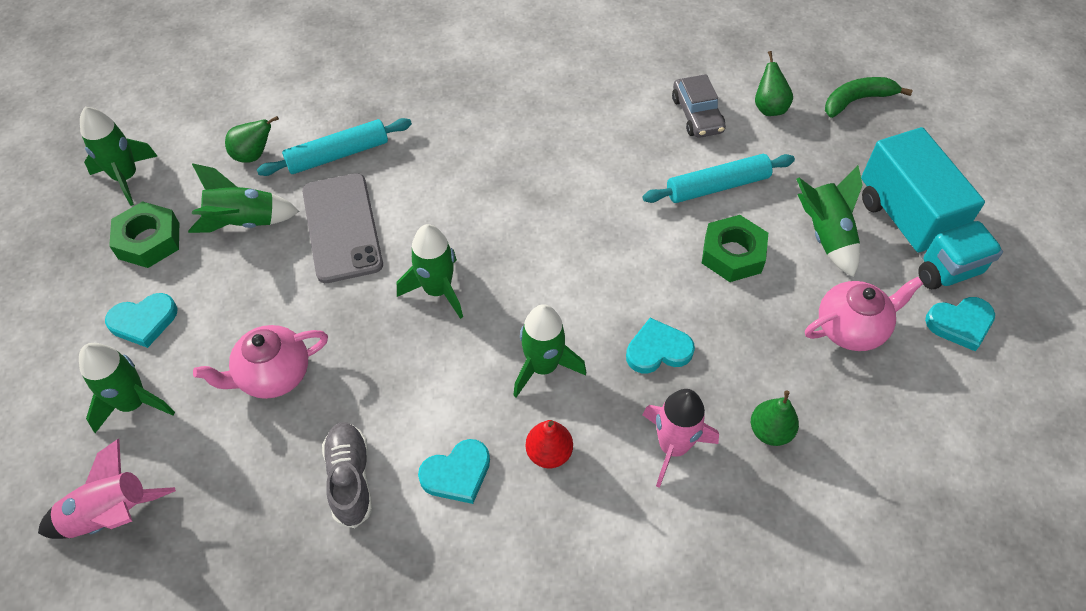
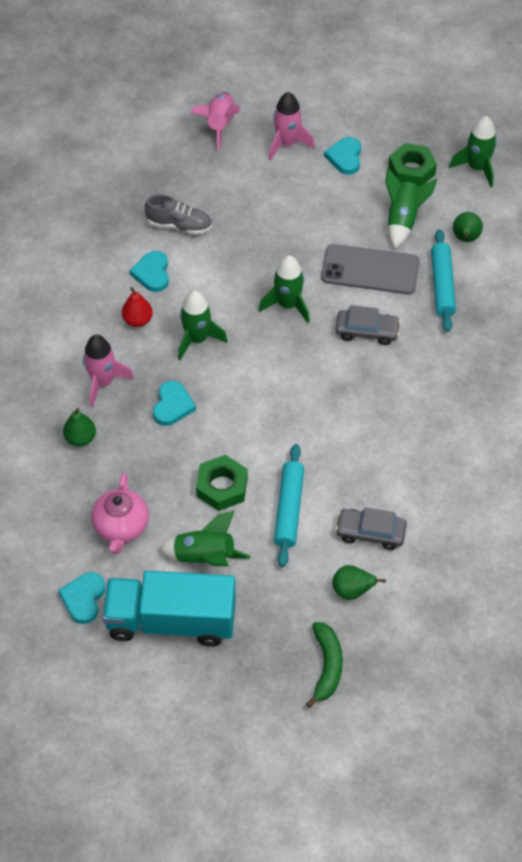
camera: 115 degrees right, 0 degrees up
(134, 403) = (287, 144): green rocket -> pink rocket
(273, 375) = (270, 208): pink teapot -> none
(440, 200) = (367, 331): none -> grey car

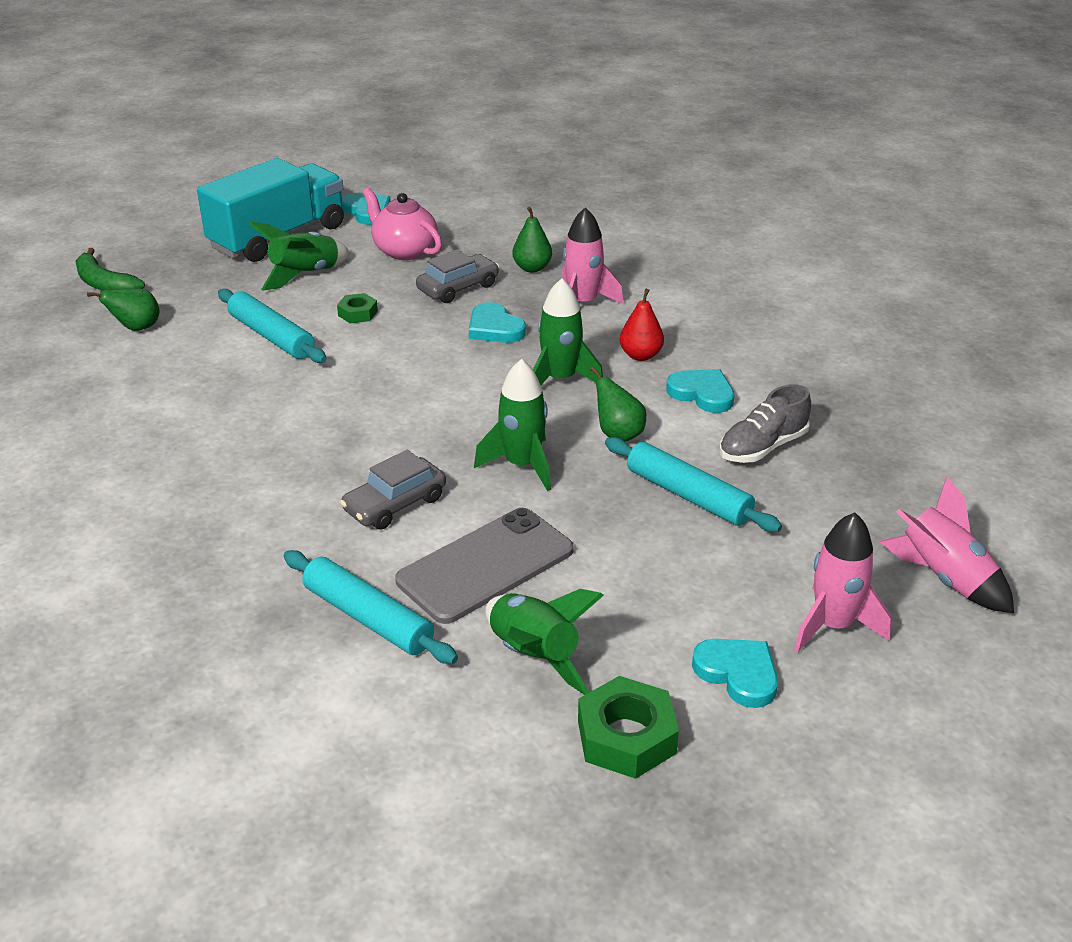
camera: 130 degrees right, 20 degrees down
(222, 487) = (357, 313): green nut -> green nut, size x0.57
(247, 231) = (688, 495): none -> turquoise rolling pin
(370, 533) = (166, 367): grey car -> grey car (458, 288)
(465, 238) = (414, 703): green pear -> green pear (618, 434)
(477, 168) = (539, 831): green rocket -> none

